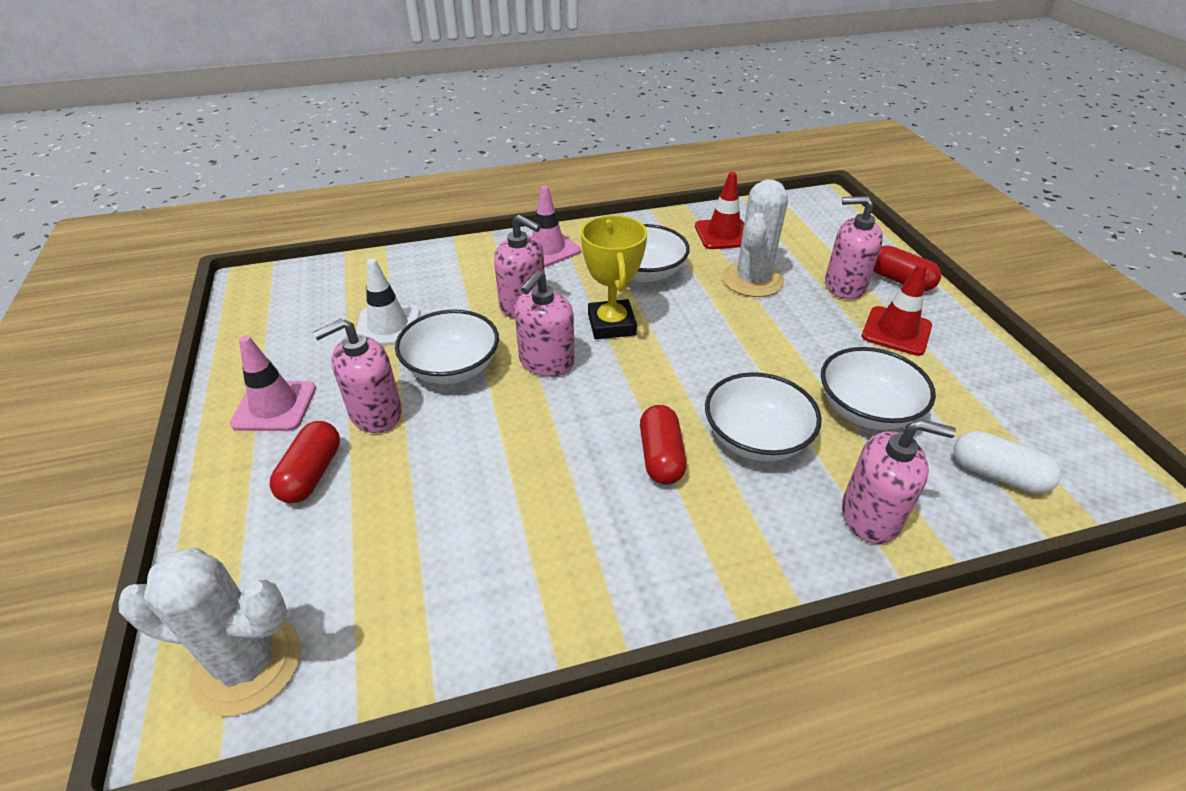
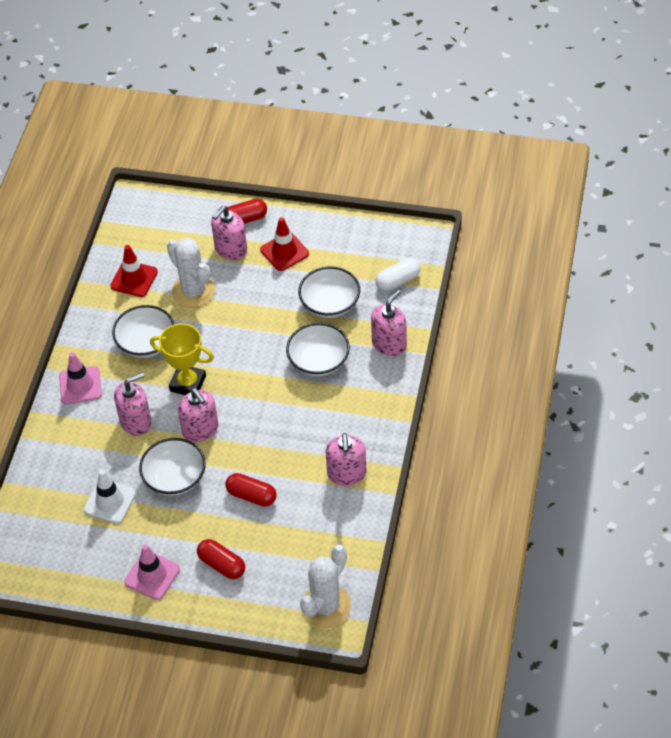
camera: 60 degrees left, 10 degrees up
(375, 413) = (191, 526): pink soap dispenser -> pink soap dispenser (346, 473)
(661, 456) = (305, 407): red capsule -> red capsule (251, 496)

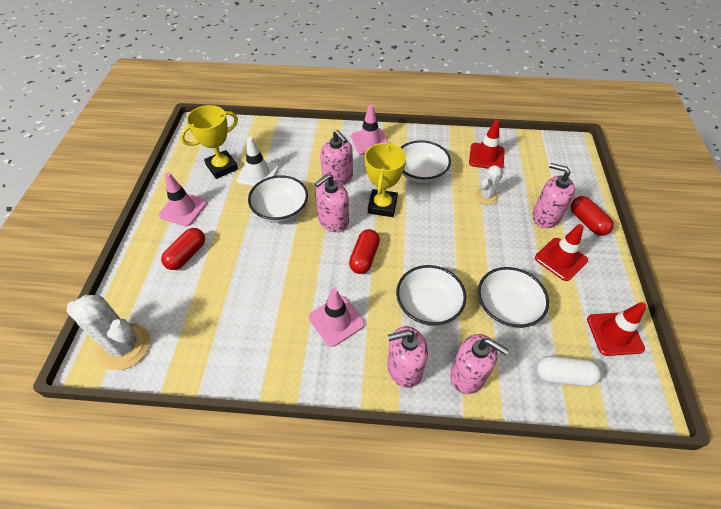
camera: 80 degrees right, 0 degrees up
(89, 540) = (222, 167): none -> yellow trophy
(193, 291) = (486, 196): white cactus -> white cactus, size x0.57
(251, 496) = (260, 268): red capsule -> red capsule (364, 257)
(323, 433) = (336, 321): none -> pink traffic cone
(346, 473) = (285, 349): pink soap dispenser -> pink soap dispenser (404, 368)
(366, 237) = (614, 334): none -> red traffic cone
(398, 281) = (563, 376): white capsule -> white capsule turned 45 degrees counterclockwise

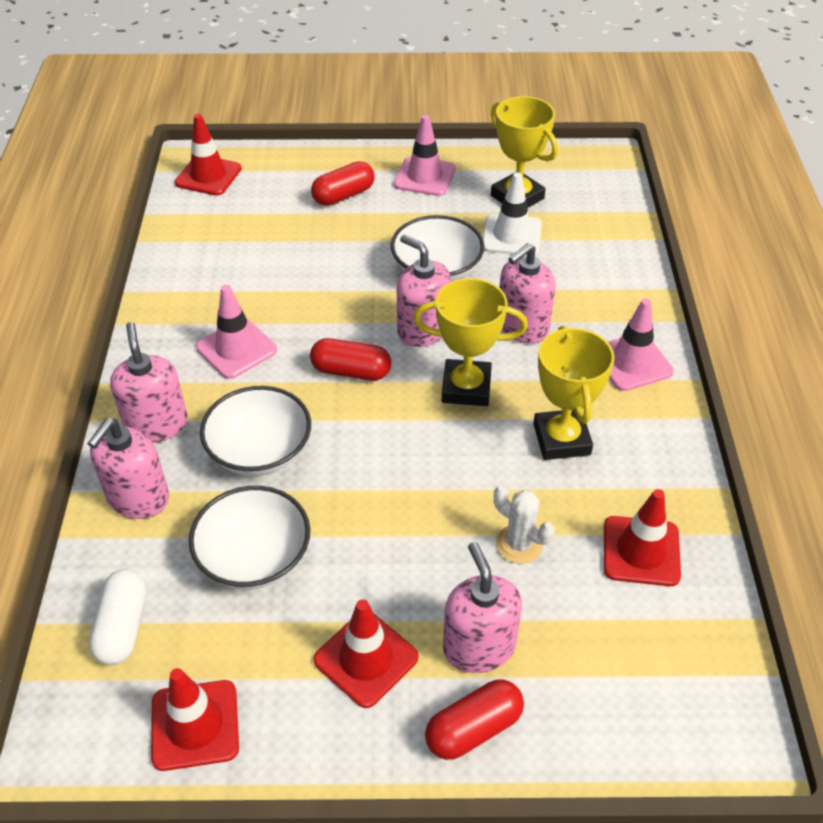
camera: 85 degrees right, 5 degrees down
(124, 346) = (208, 176): white cactus -> red traffic cone
(187, 255) = (343, 195): red capsule -> red capsule turned 60 degrees counterclockwise
(420, 173) = (561, 439): white bowl -> yellow trophy
(545, 216) = (479, 646): pink soap dispenser -> pink soap dispenser turned 45 degrees counterclockwise

